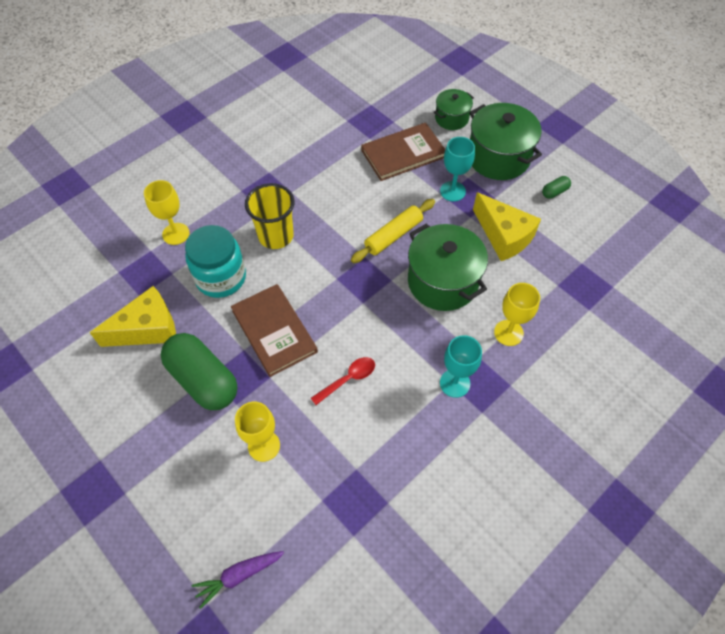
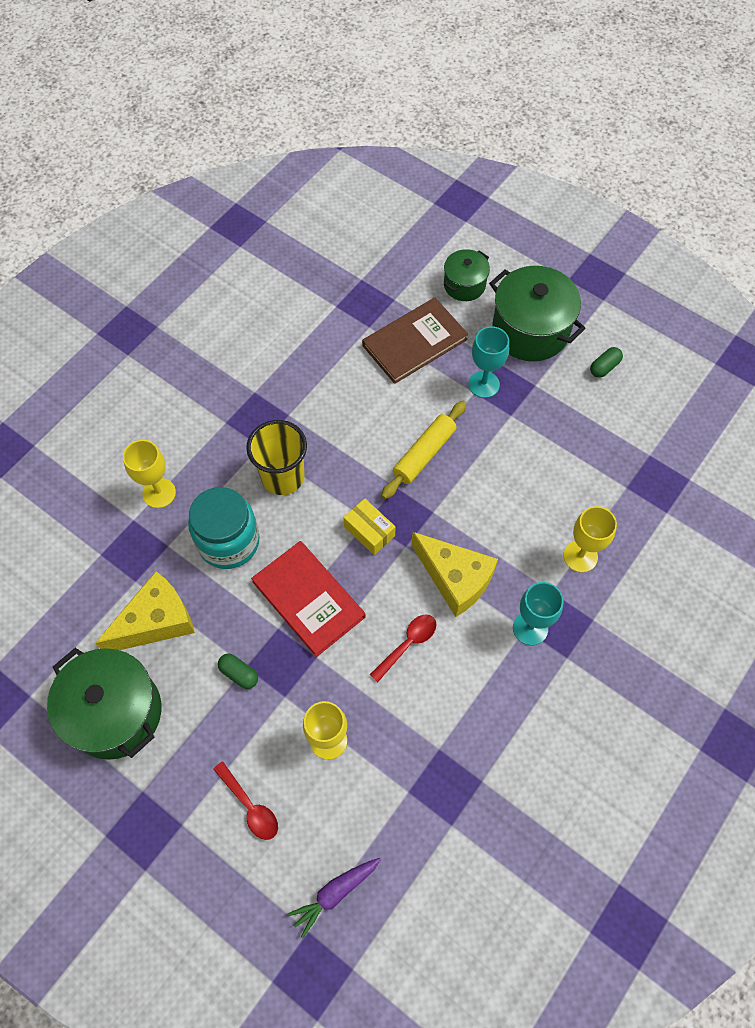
camera: 10 degrees left, 5 degrees up
(185, 488) = (250, 806): none -> red spoon
(203, 380) = (239, 673): green capsule -> green capsule, size x0.41
(274, 331) = (308, 599): brown book -> red book
(336, 287) = (369, 531): none -> yellow box
(442, 282) = (493, 504): green pot -> green pot (115, 713)
(503, 236) = (554, 434): yellow cheese -> yellow cheese (455, 579)

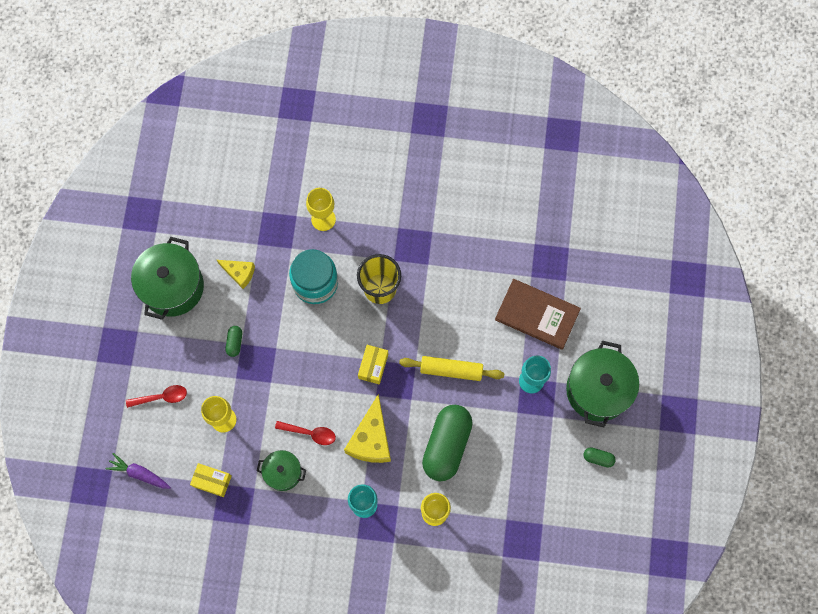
camera: 60 degrees right, 10 degrees up
(156, 621) = (239, 273): yellow cheese -> yellow cheese, size x0.59
(250, 806) = (161, 397): red spoon -> red spoon turned 120 degrees counterclockwise
(308, 599) = (305, 355): red book -> none
(400, 798) = (212, 481): none -> yellow box
(464, 285) = (609, 322): green pot -> green pot (283, 472)
(508, 503) = (446, 445): none -> green capsule

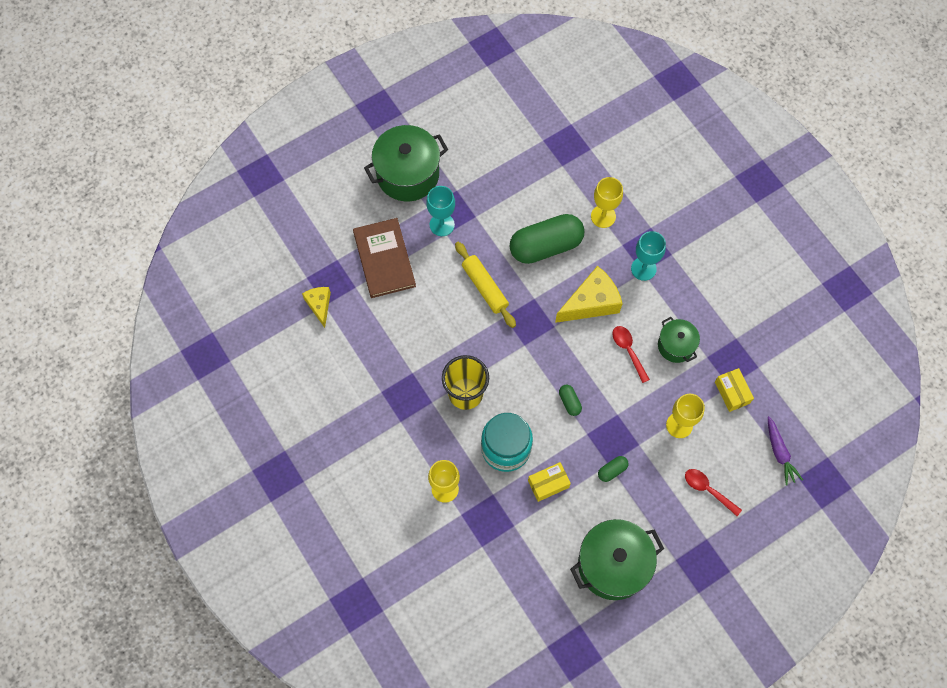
camera: 130 degrees left, 5 degrees down
(239, 273) = (552, 518): yellow cheese -> yellow cheese (319, 305)
(373, 366) = (533, 347): yellow box -> yellow box (548, 484)
(598, 458) = (460, 138): green capsule -> green capsule (569, 402)

